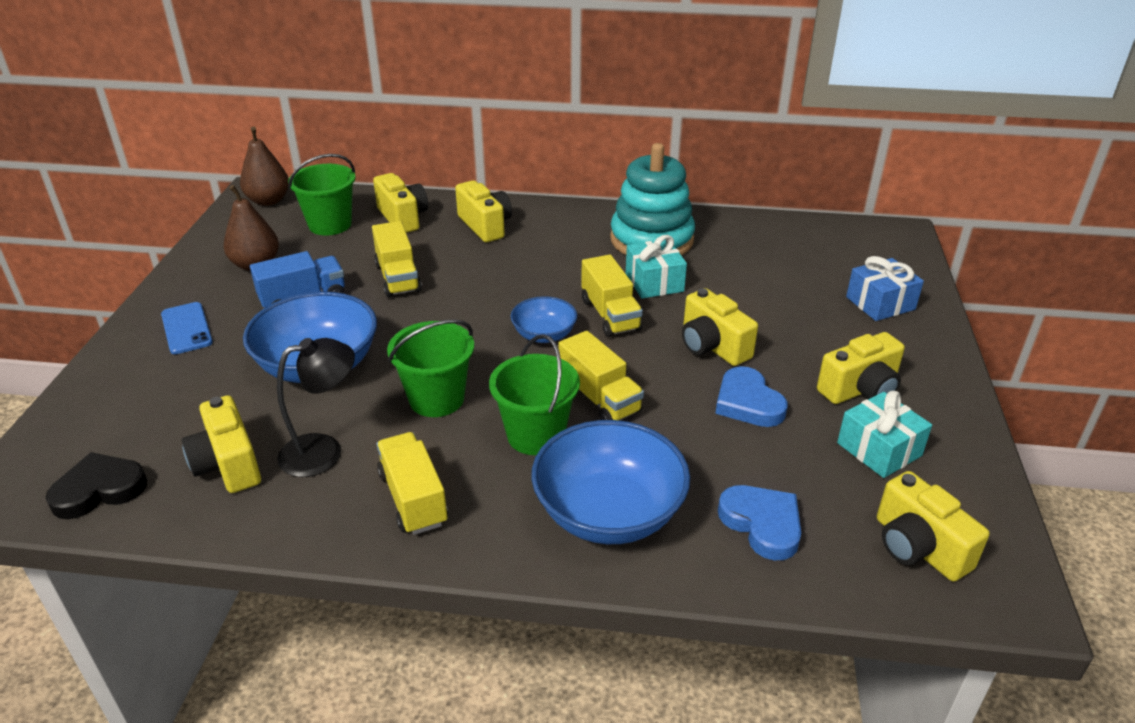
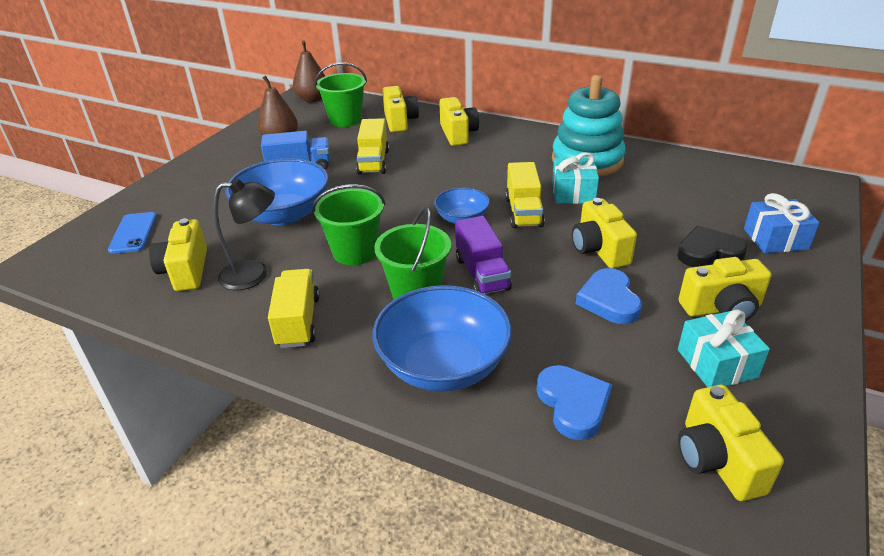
camera: 20 degrees right, 0 degrees up
(99, 490) = (96, 272): black heart -> black heart (708, 252)
(186, 328) = (212, 175): blue phone -> blue phone (133, 233)
(599, 398) = (482, 274): yellow truck -> purple truck

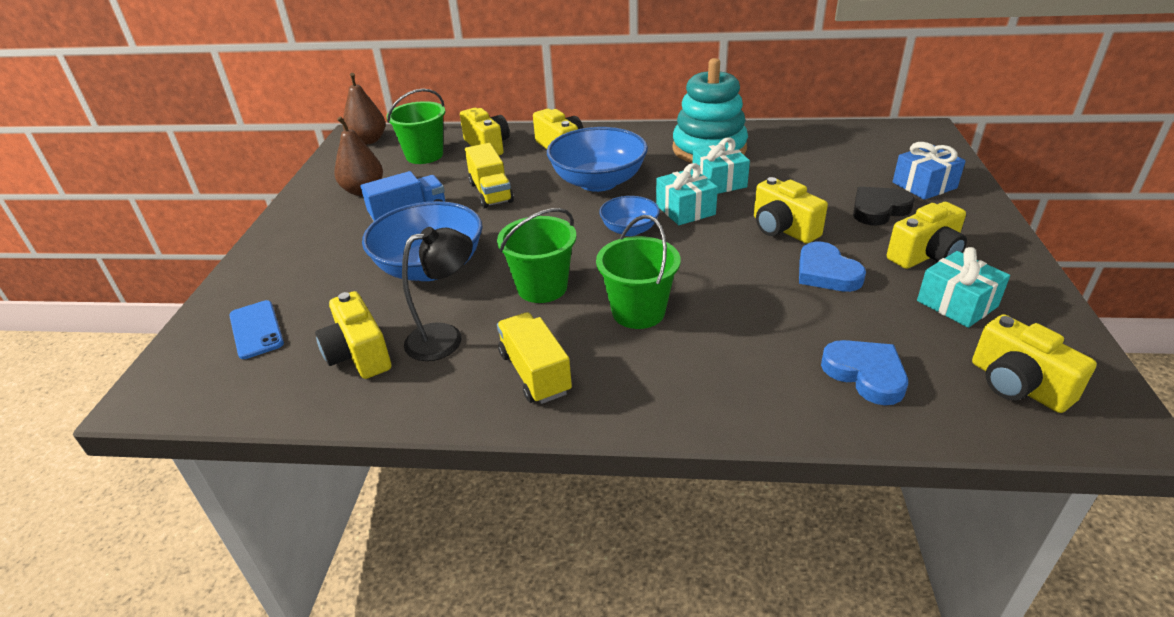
camera: 20 degrees left, 0 degrees up
(443, 365) = (719, 374): blue bowl -> blue bowl (598, 182)
(482, 274) = (690, 277): purple truck -> none
(523, 212) = (685, 210): yellow truck -> turquoise gift

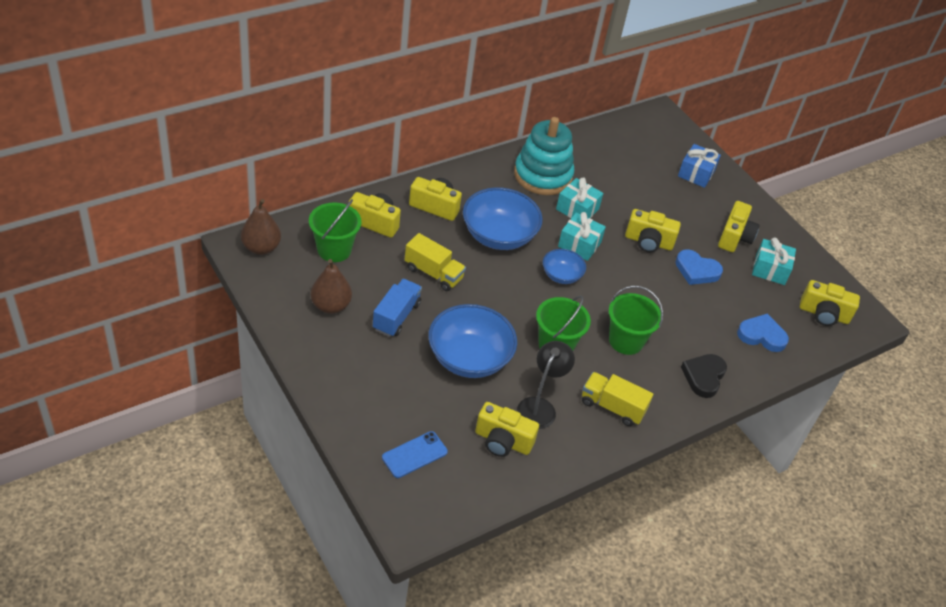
camera: 45 degrees left, 10 degrees up
(256, 329) = (414, 455): blue phone -> blue phone turned 60 degrees counterclockwise
(878, 209) = (687, 205): black heart -> black heart (703, 376)

